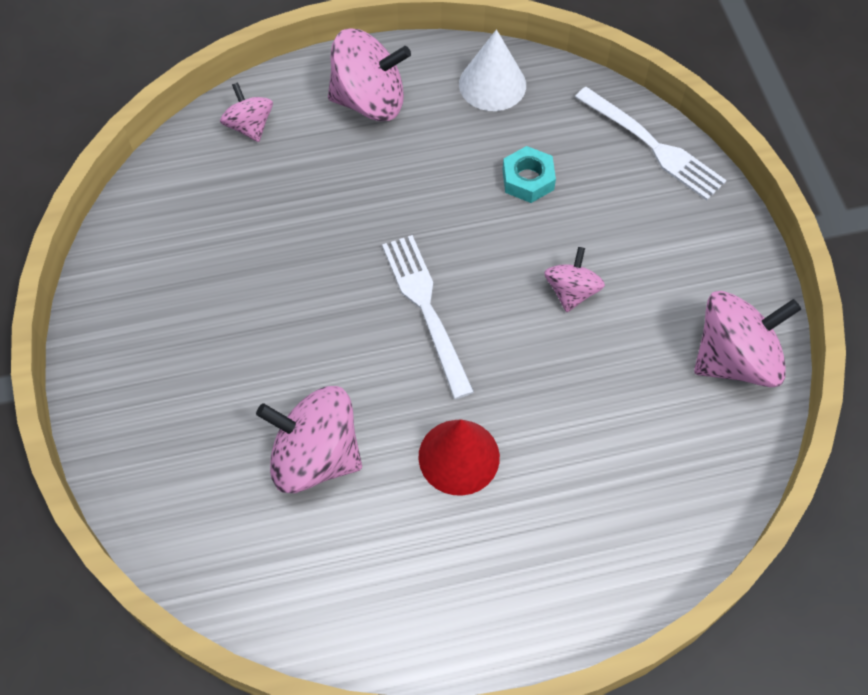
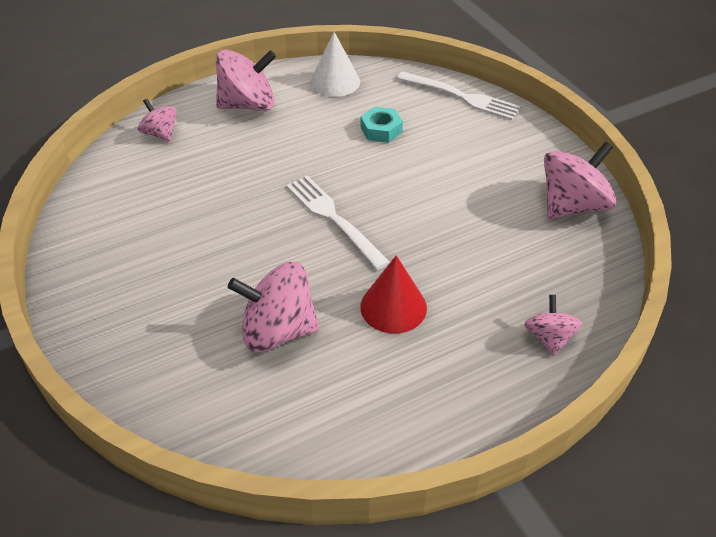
camera: 15 degrees left, 15 degrees down
(571, 291) = (438, 188): pink spinning top -> pink spinning top (549, 338)

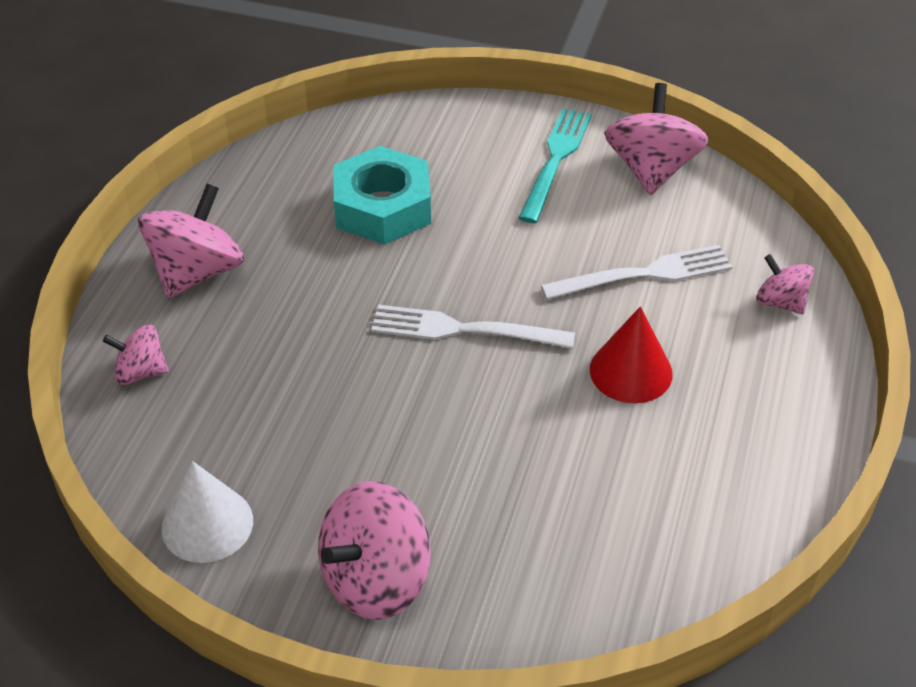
camera: 45 degrees left, 0 degrees up
(278, 331) = (564, 472): pink spinning top -> pink spinning top (375, 579)
(335, 81) = (259, 184): white cone -> white cone (207, 524)
(381, 130) = (383, 207): turquoise nut -> turquoise nut, size x1.85
(462, 97) = (415, 121): white fork -> white fork (644, 274)
(517, 164) = (555, 160): none -> turquoise fork

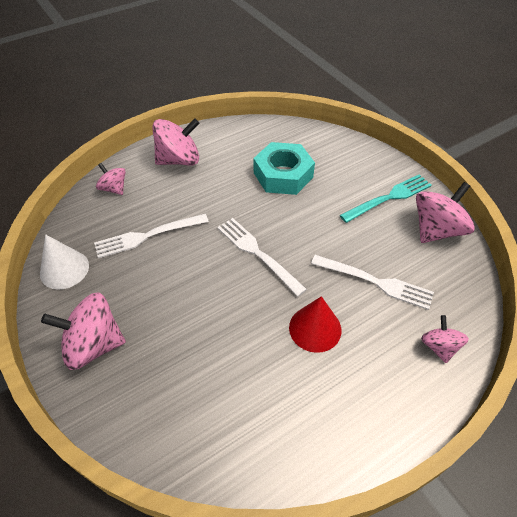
camera: 40 degrees right, 5 degrees up
(280, 403) = (147, 236): none -> white fork

